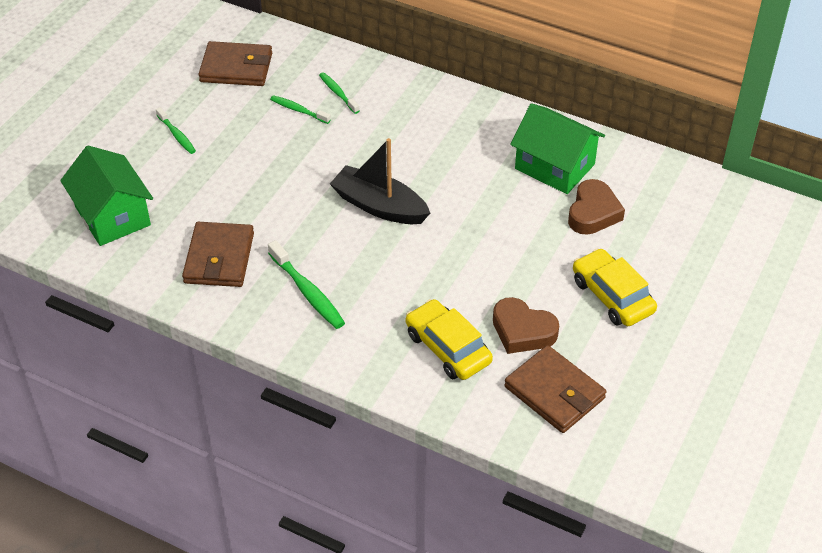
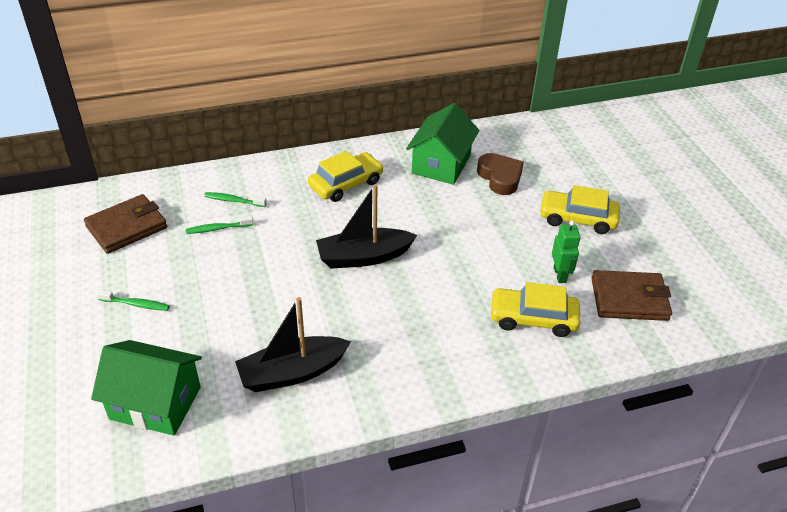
camera: 45 degrees left, 5 degrees down
(219, 258) = (292, 373): brown wallet -> black boat
(308, 292) = (392, 349): green toothbrush -> none
(445, 134) = (346, 184): none -> yellow car
(522, 331) = (560, 275): brown heart -> green robot
(554, 166) = (441, 164): green house -> green house turned 60 degrees counterclockwise

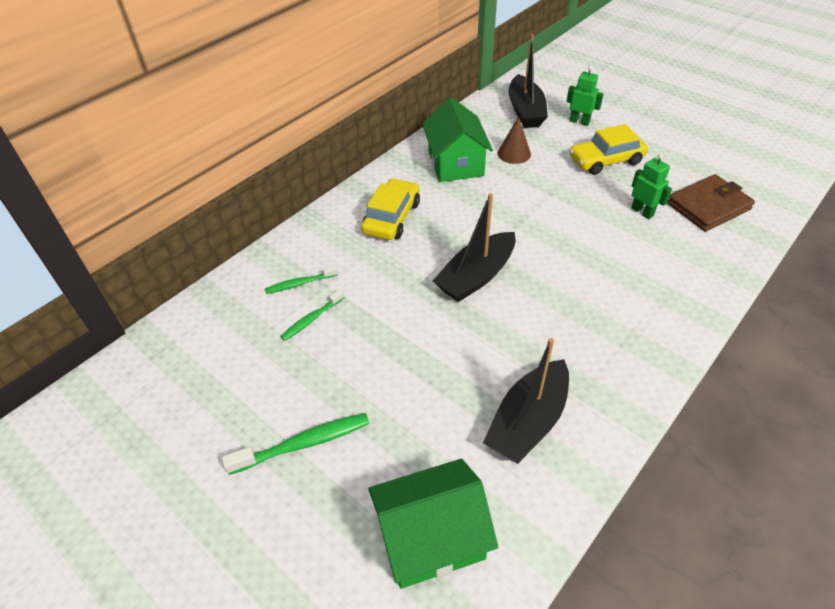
camera: 30 degrees left, 5 degrees up
(127, 227) = (211, 367): brown wallet -> none
(136, 304) = (304, 443): green toothbrush -> green toothbrush, size x1.59
(500, 177) = (514, 153): brown heart -> brown cone
(533, 318) = (662, 258): yellow car -> none
(551, 146) = (525, 111): none -> black boat
(592, 176) = (579, 121): none -> green robot

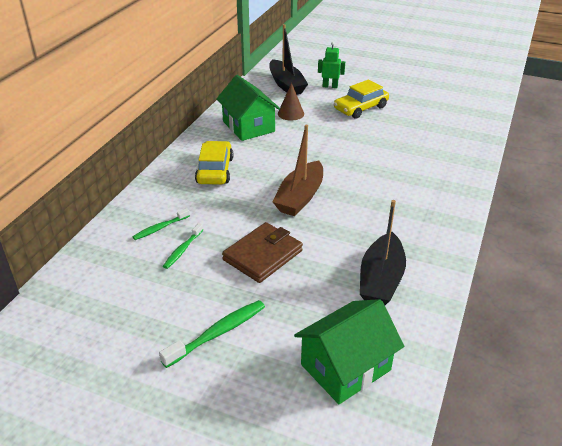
camera: 20 degrees left, 10 degrees down
(476, 276) = (300, 197): black boat -> brown boat
(642, 212) = (401, 136): green robot -> none
(708, 206) = (443, 126): brown wallet -> brown wallet (262, 255)

